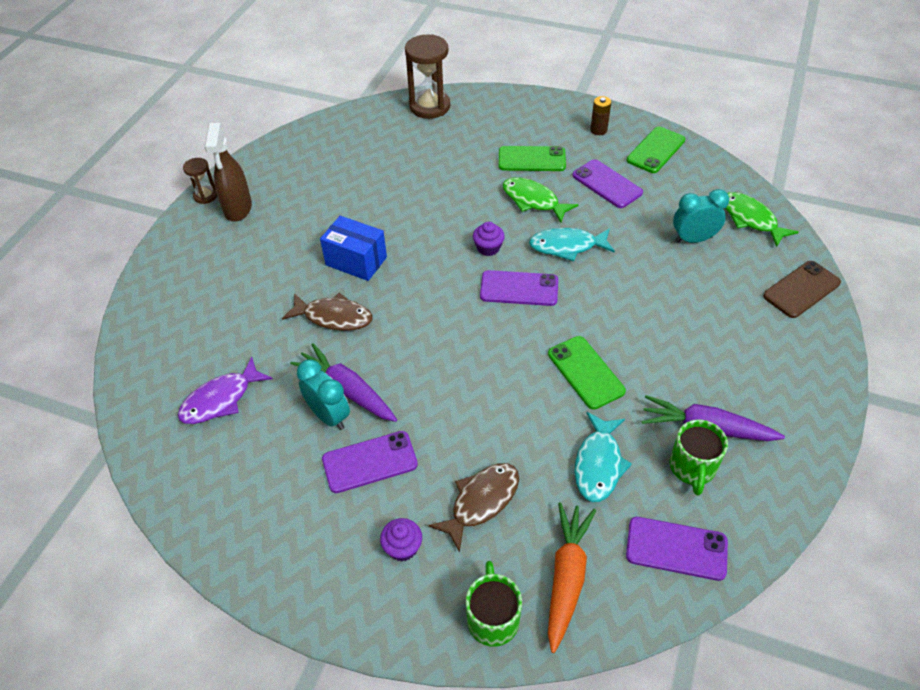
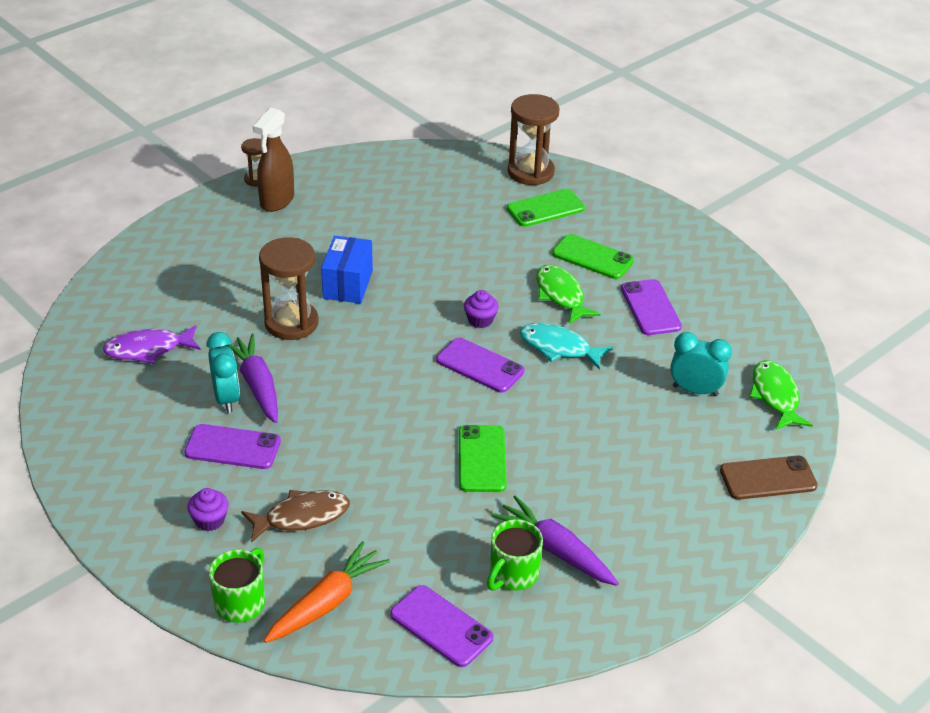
camera: 25 degrees right, 10 degrees down
(334, 317) = (291, 323): brown fish -> brown hourglass
(356, 261) = (347, 284): blue box -> blue box turned 45 degrees clockwise
(598, 130) = (688, 255): brown battery -> none
(598, 464) = (429, 534): turquoise fish -> none
(655, 150) = (732, 295): green phone -> green phone (545, 208)

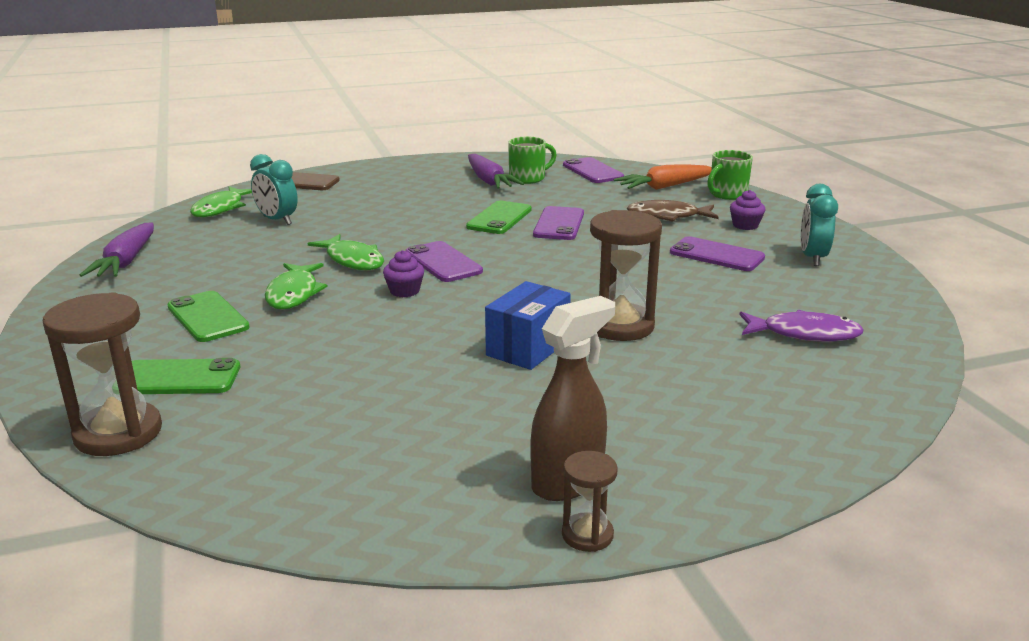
camera: 155 degrees left, 15 degrees down
(226, 398) = (716, 283): turquoise clock -> turquoise clock (812, 258)
(257, 385) = (680, 287): purple carrot -> purple carrot (126, 262)
(559, 348) = (353, 260): turquoise fish -> green fish
(650, 308) = (222, 269): purple phone -> purple phone (559, 224)

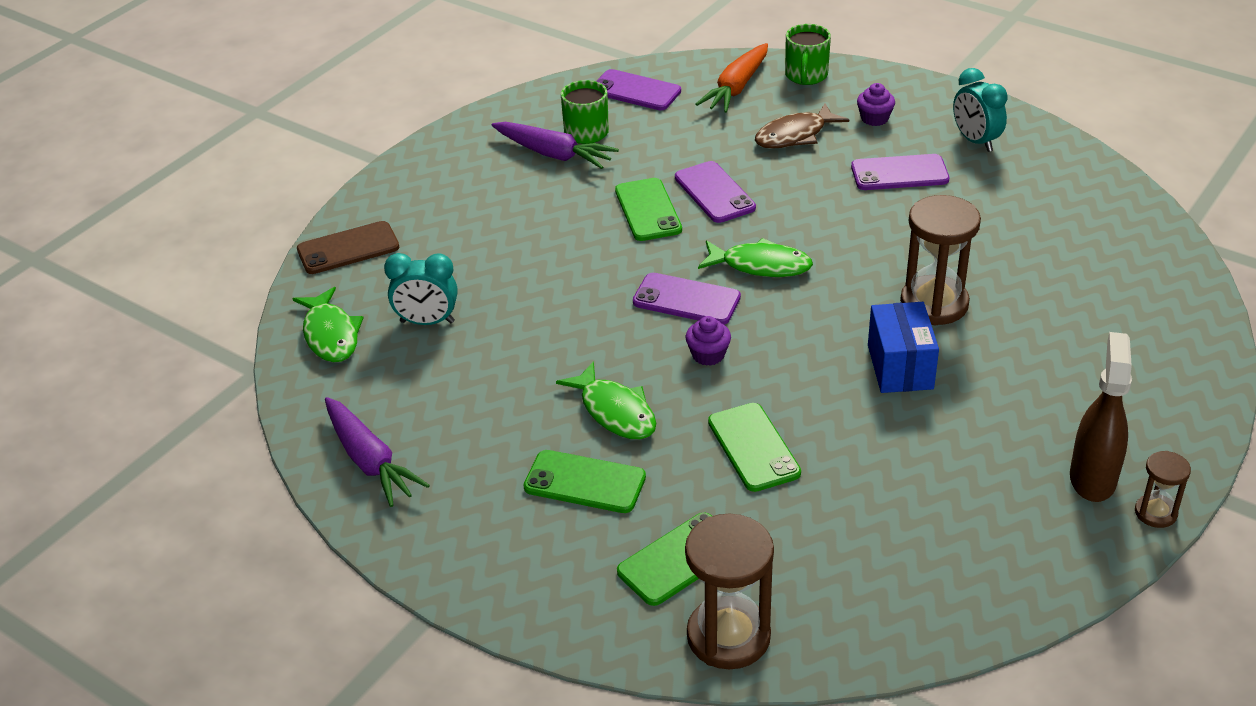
camera: 35 degrees left, 15 degrees up
(340, 345) = (753, 447): none -> green phone
(353, 260) = (599, 340): green fish -> green fish (760, 265)
(804, 334) = (1068, 242): purple fish -> none

